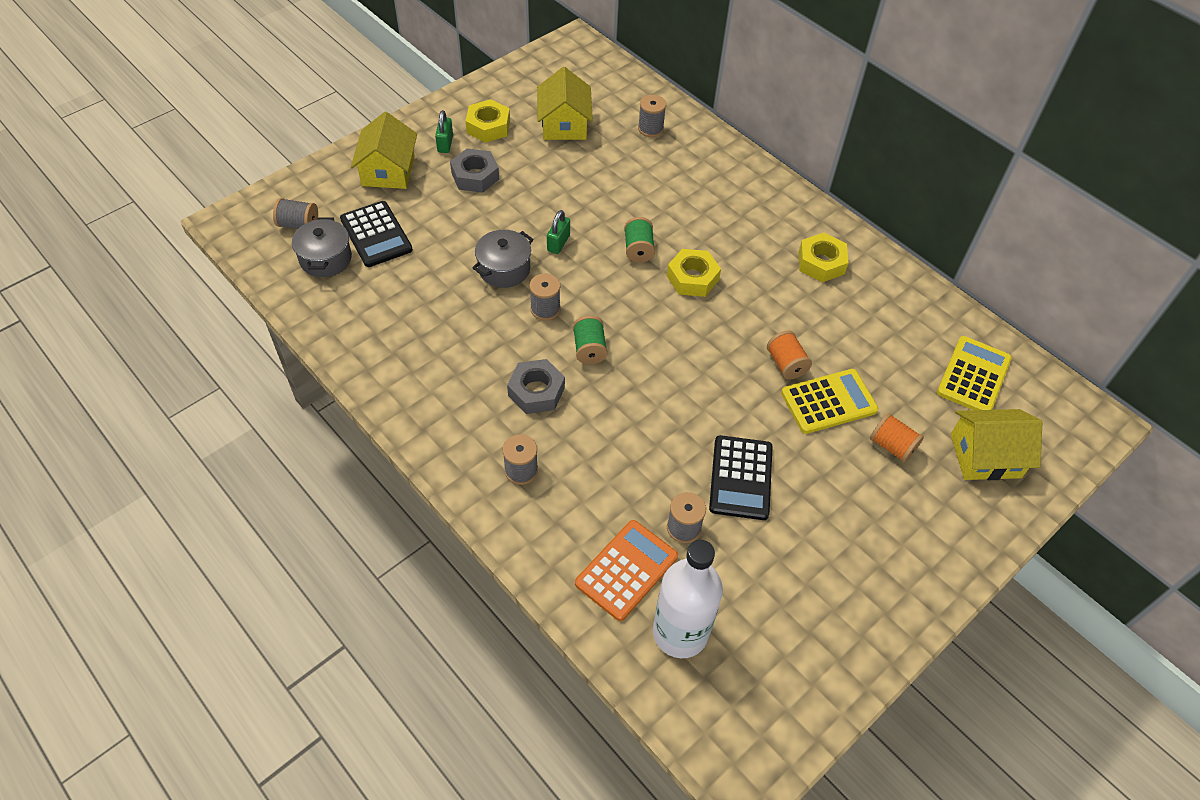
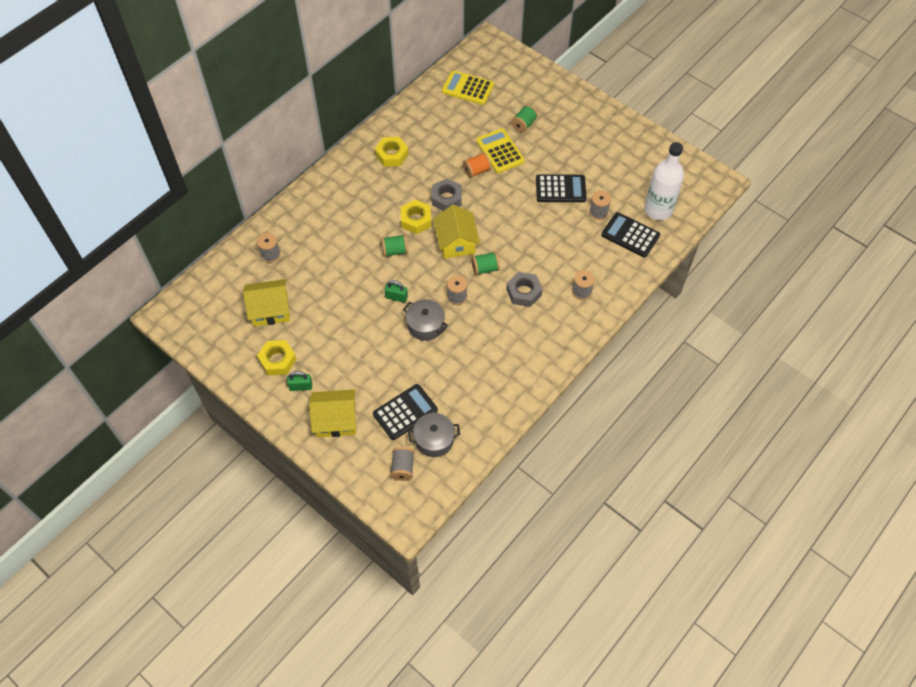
camera: 95 degrees left, 5 degrees up
(475, 176) = (335, 359): grey nut -> grey nut (446, 198)
(626, 570) = (630, 235): orange calculator -> black calculator
(892, 446) = (524, 124): orange spool -> green spool
(985, 456) = (521, 87): yellow house -> yellow house (456, 242)

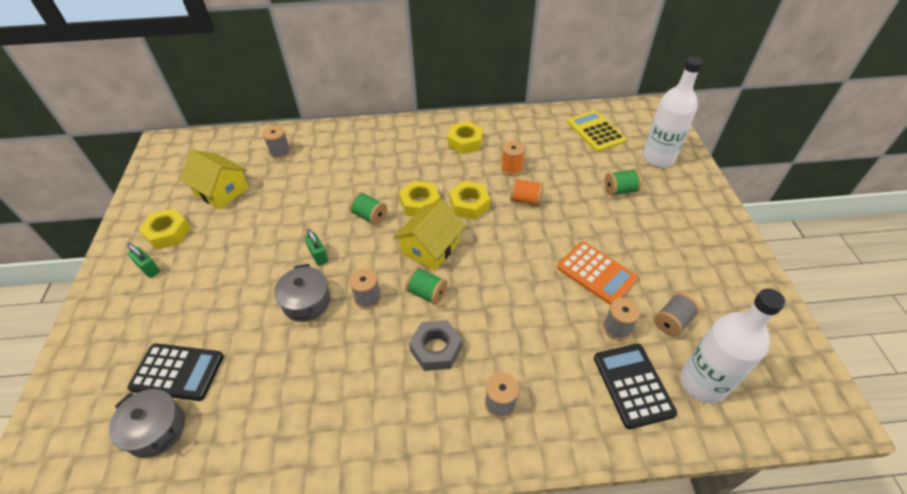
camera: 45 degrees right, 10 degrees down
(336, 420) = (125, 323): yellow house -> none
(403, 468) = (94, 431): grey spool -> grey spool (672, 322)
(444, 154) = (511, 168): none -> orange spool
(446, 198) = (469, 204): grey nut -> yellow nut
(500, 151) = (568, 198): yellow calculator -> none
(524, 84) = (658, 158): none -> white bottle
(560, 189) = (596, 273): black calculator -> orange calculator

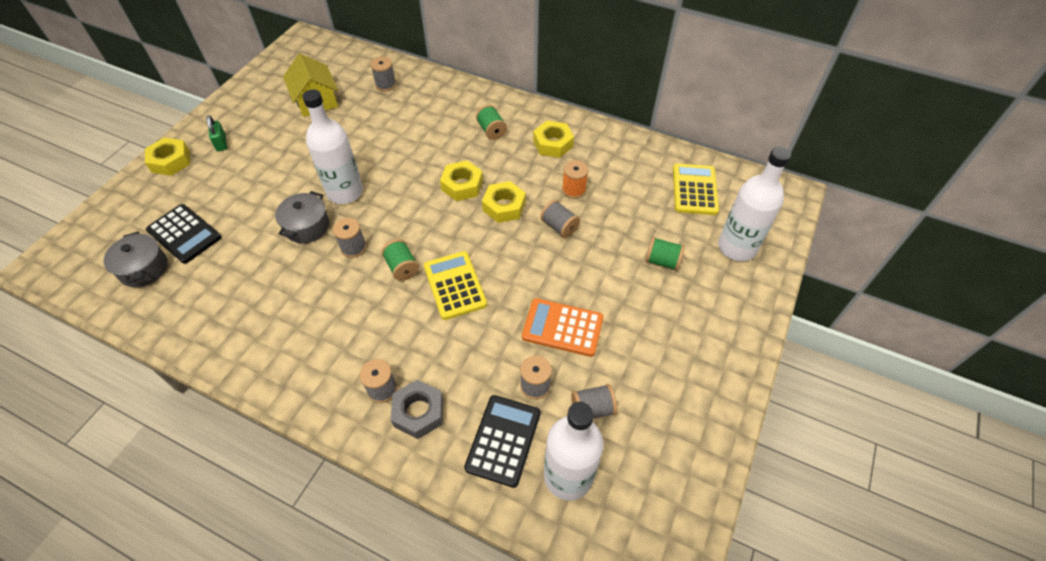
camera: 30 degrees right, 5 degrees up
(168, 233) = (254, 120): yellow nut -> yellow nut (171, 161)
(318, 255) = (345, 192): green padlock -> white bottle
(370, 216) = (411, 177): green spool -> green spool (491, 130)
(430, 248) = (437, 230): yellow house -> none
(436, 349) = (371, 317): grey nut -> grey nut (418, 412)
(484, 284) = (455, 285): none -> yellow calculator
(525, 200) = (559, 227): orange spool -> grey spool
(596, 273) = (562, 327): orange calculator -> orange calculator turned 120 degrees clockwise

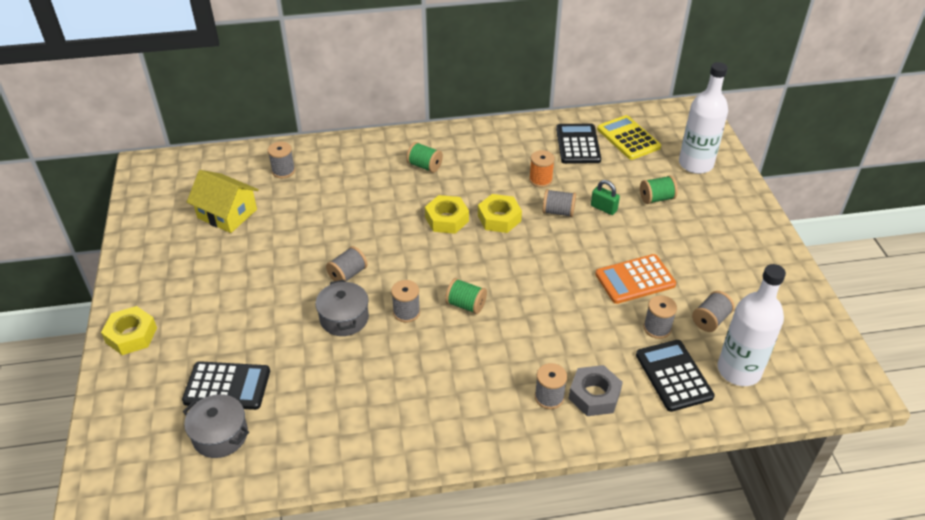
camera: 35 degrees left, 10 degrees down
(221, 143) = (169, 294): green padlock -> green padlock (603, 208)
(345, 192) = (347, 274): white bottle -> grey spool
(455, 285) = (523, 295): yellow calculator -> none
(553, 144) = (487, 153): yellow nut -> none
(640, 173) = (578, 144): none -> black calculator

